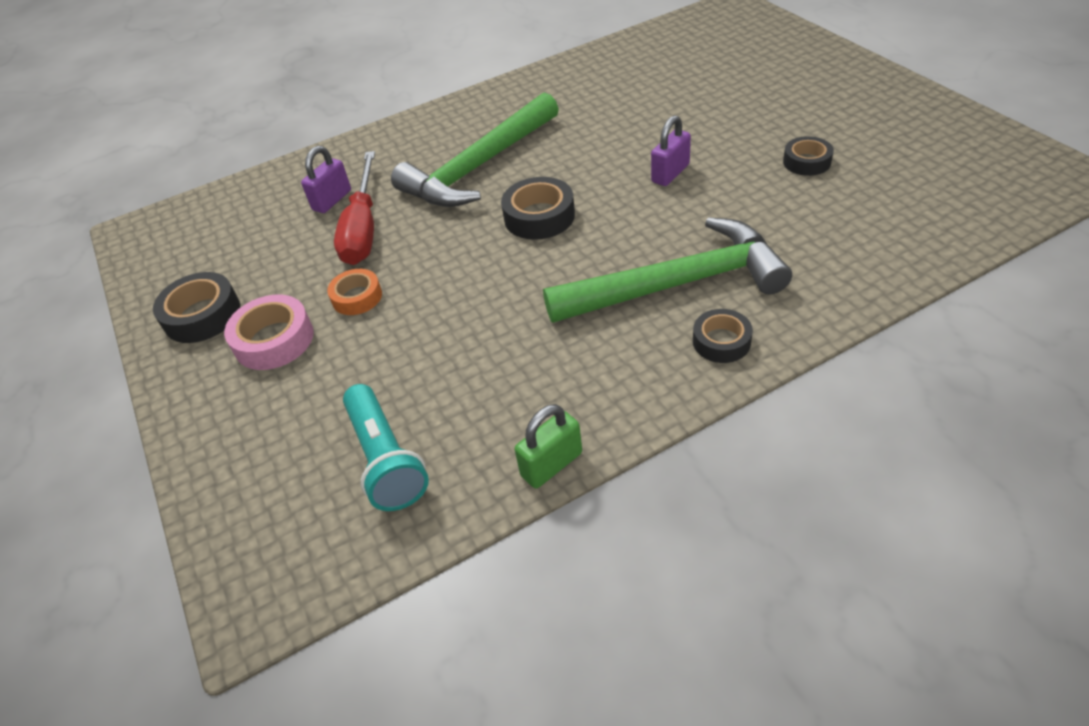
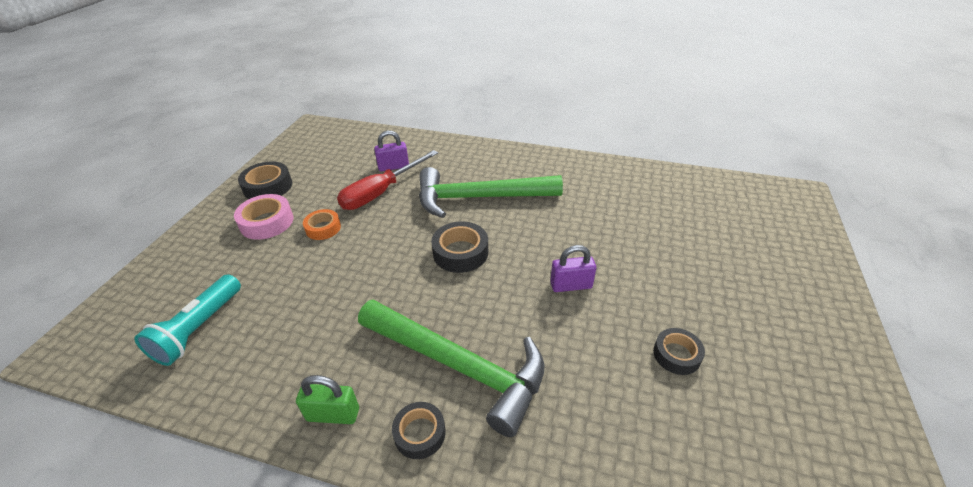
camera: 40 degrees right, 5 degrees down
(552, 464) = (235, 413): green padlock -> green padlock (333, 414)

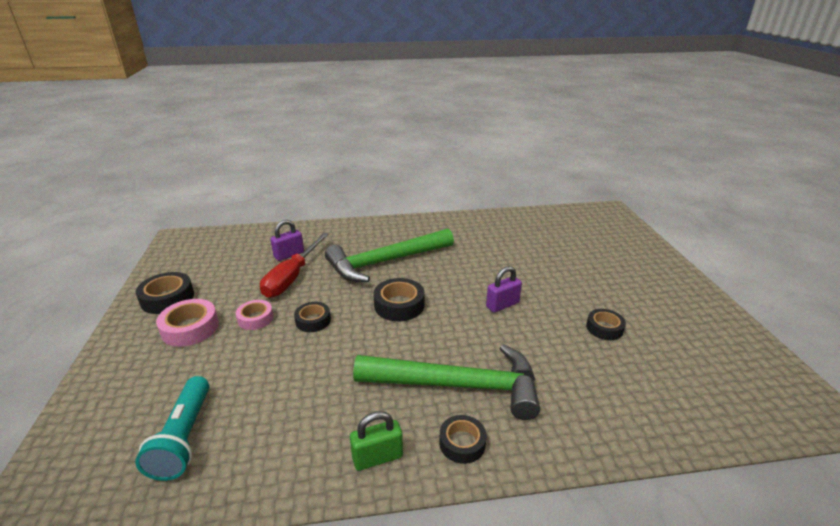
camera: 25 degrees left, 10 degrees down
(323, 228) = (255, 318): orange tape -> pink tape
(369, 246) = (313, 321): none -> black tape

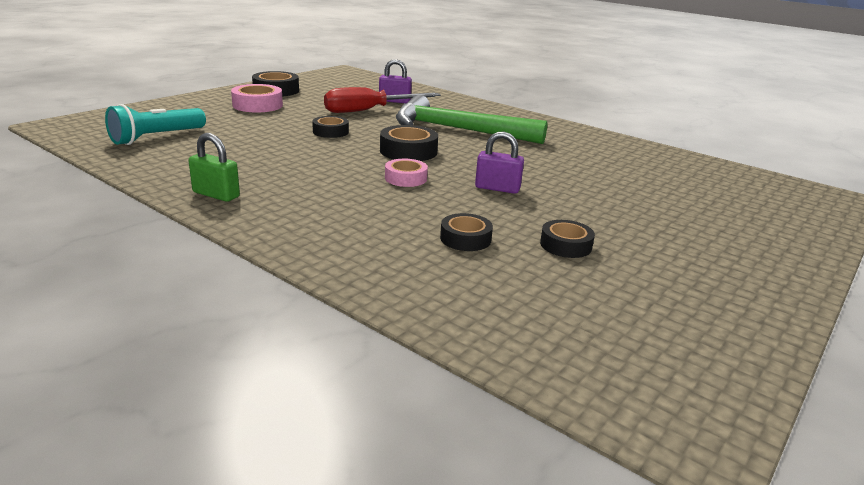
camera: 45 degrees right, 5 degrees down
(255, 318) = (300, 116): pink tape -> pink tape (405, 178)
(458, 385) = (344, 200): green hammer -> none
(462, 443) = (275, 219): black tape -> black tape (465, 239)

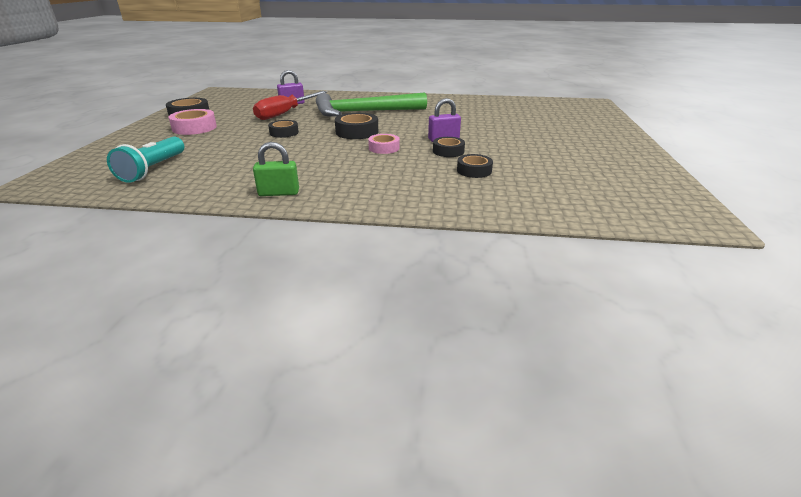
camera: 30 degrees left, 5 degrees up
(565, 245) = (525, 158): black tape -> black tape (448, 151)

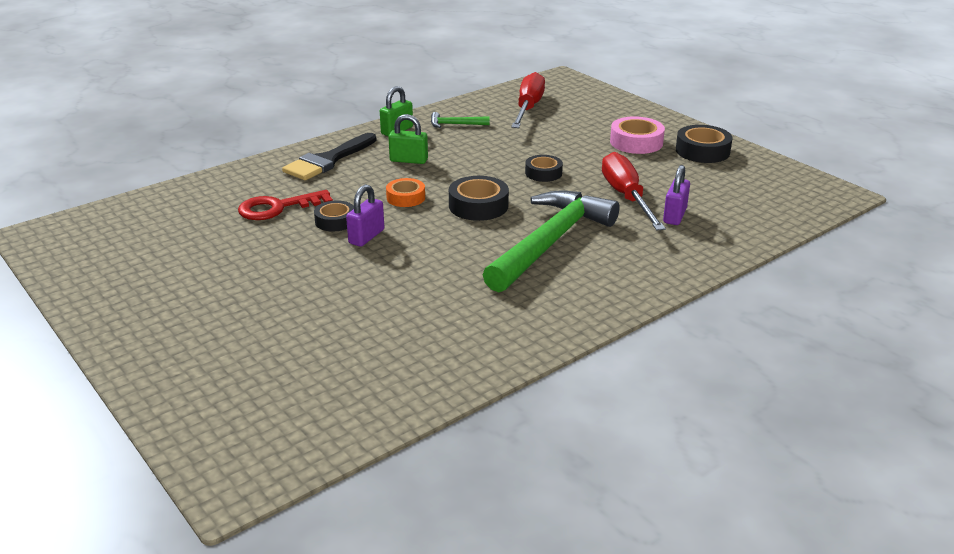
camera: 135 degrees right, 0 degrees up
(153, 169) = (528, 108): turquoise flashlight -> red screwdriver
(231, 179) = (455, 124): none -> green hammer
(330, 167) = (408, 160): none -> green padlock
(382, 190) = (328, 160): none -> black brush
(384, 148) = (406, 197): pink tape -> orange tape
(474, 170) = (277, 208): black tape -> red key

